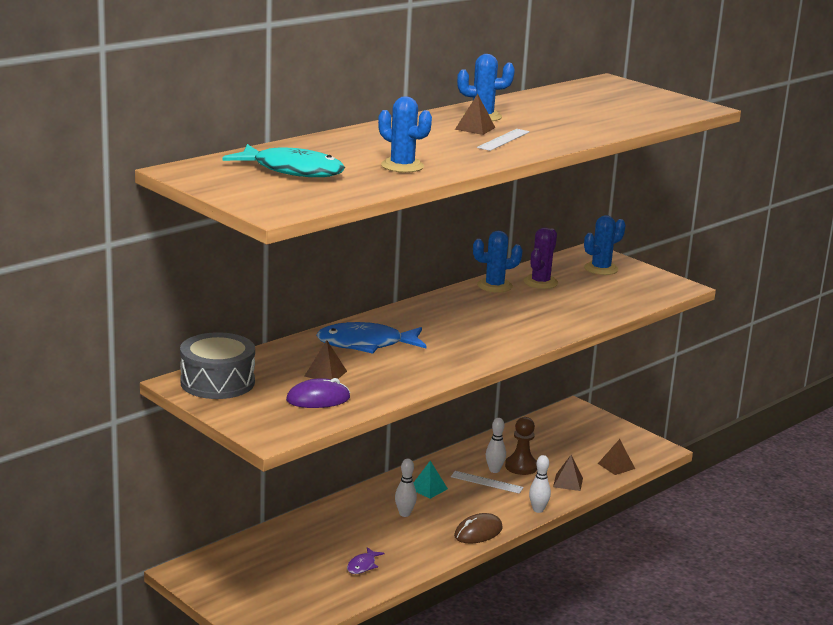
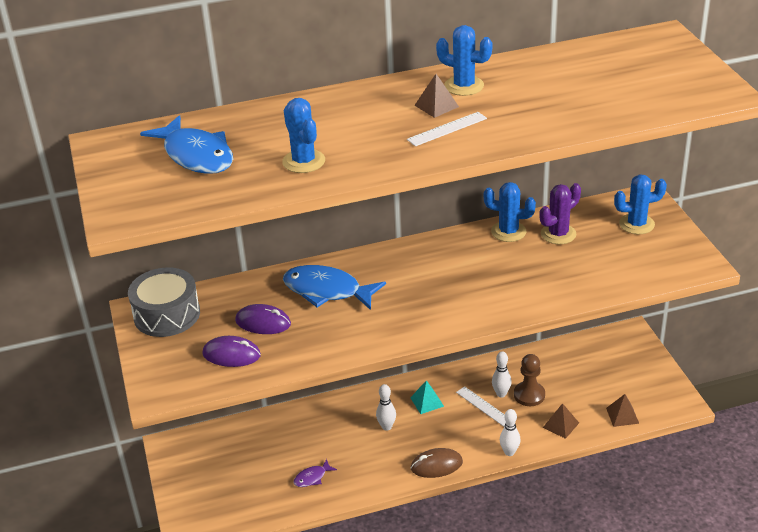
camera: 30 degrees right, 15 degrees up
(292, 171) = (196, 155): turquoise fish -> blue fish
(325, 373) = (263, 322): brown pyramid -> purple mouse

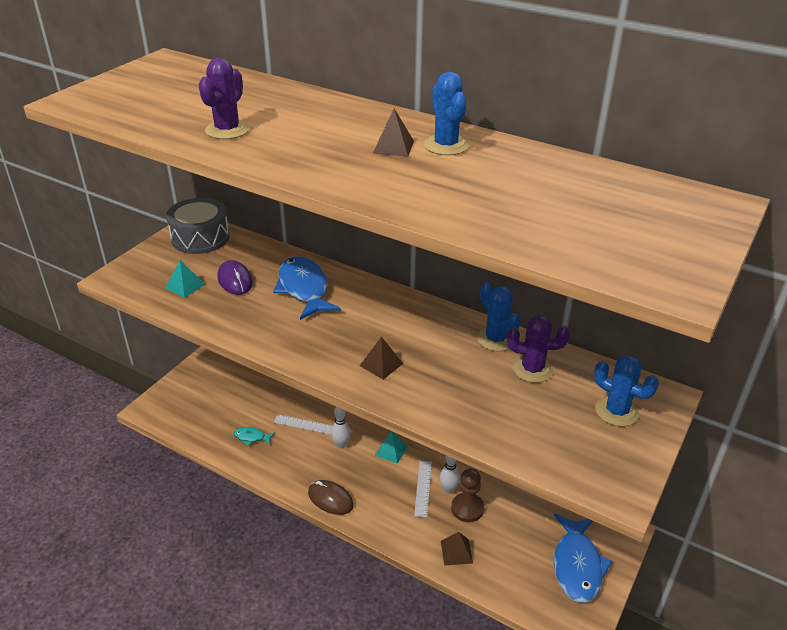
camera: 45 degrees right, 0 degrees up
(196, 155) = (186, 92): blue fish -> blue fish (577, 565)
(231, 354) = (185, 286): purple mouse -> turquoise pyramid
(304, 161) = (227, 130): blue cactus -> purple cactus
(312, 477) = (251, 437): purple fish -> turquoise fish
(447, 129) = (362, 165): white ruler -> white ruler (305, 425)
(509, 452) = (390, 536): white bowling pin -> none
(622, 415) = (515, 590): brown pyramid -> brown pyramid (381, 364)

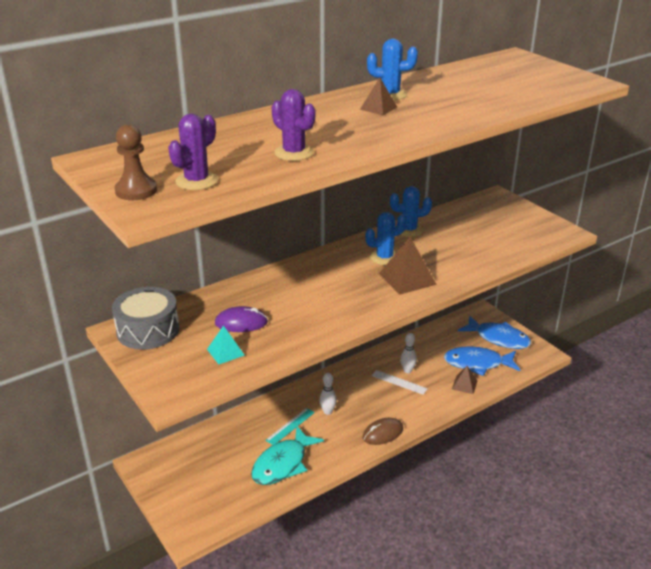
camera: 65 degrees left, 5 degrees down
(251, 437) = (283, 464): turquoise fish -> turquoise fish, size x2.16
(304, 289) = (285, 291): blue fish -> blue fish (477, 363)
(305, 425) = (290, 426): white ruler -> turquoise ruler
(381, 364) = (407, 279): brown pyramid -> brown pyramid, size x1.69
(391, 450) = (351, 387): turquoise pyramid -> none
(467, 508) = (429, 367): brown pawn -> brown pawn (136, 191)
(532, 369) = (448, 226): purple cactus -> purple cactus (196, 181)
(616, 411) = (501, 213): blue cactus -> blue cactus (384, 257)

